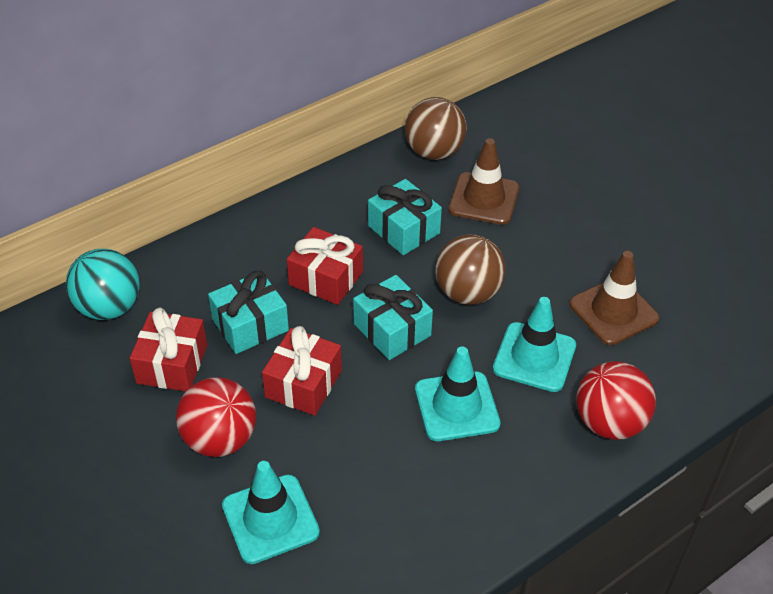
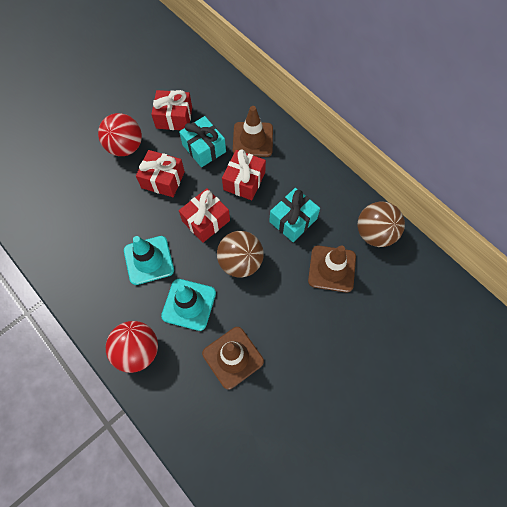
camera: 85 degrees right, 20 degrees up
(109, 308) = (211, 83): turquoise ball -> none
(247, 262) = (253, 139): none -> brown traffic cone
(270, 519) = (76, 176): turquoise traffic cone -> none
(392, 330) = (206, 221): turquoise gift -> red gift

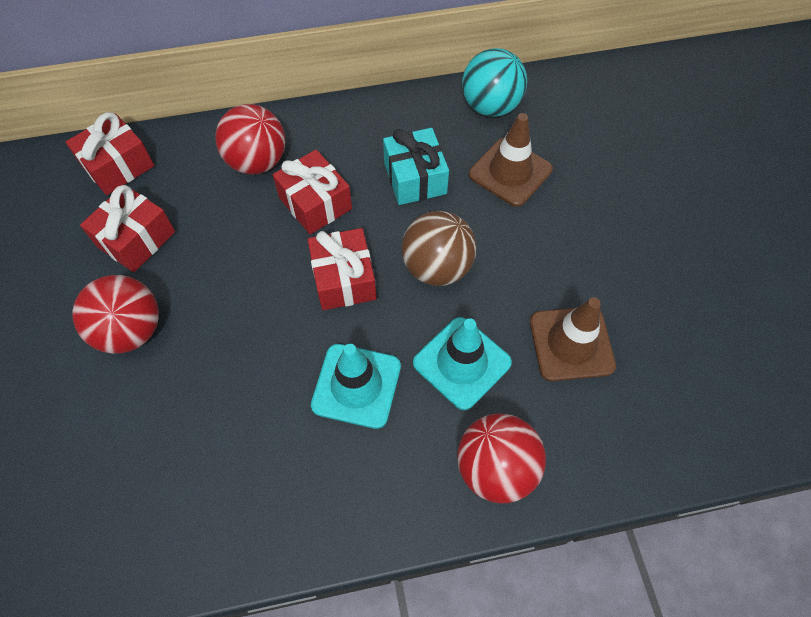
camera: 60 degrees left, 5 degrees down
(163, 180) = (233, 304): red gift -> red gift (118, 166)
(204, 148) = (223, 226): turquoise gift -> none
(253, 139) = (257, 161): brown traffic cone -> red ball
(375, 233) = (490, 106): brown ball -> turquoise ball

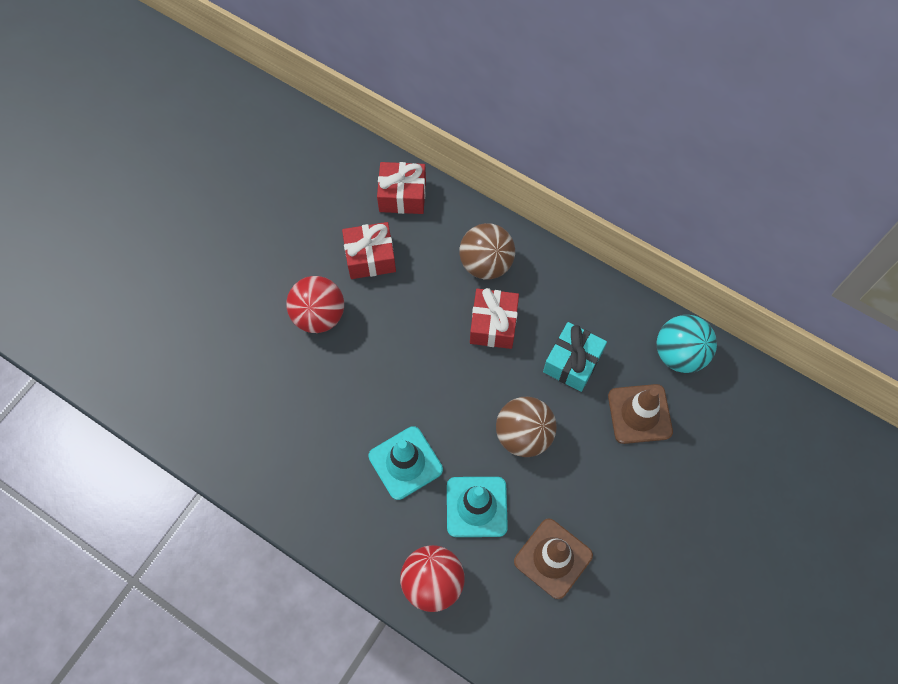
camera: 45 degrees right, 5 degrees up
(257, 161) = (486, 264): red ball -> brown ball
(344, 279) = (461, 391): red gift -> none

